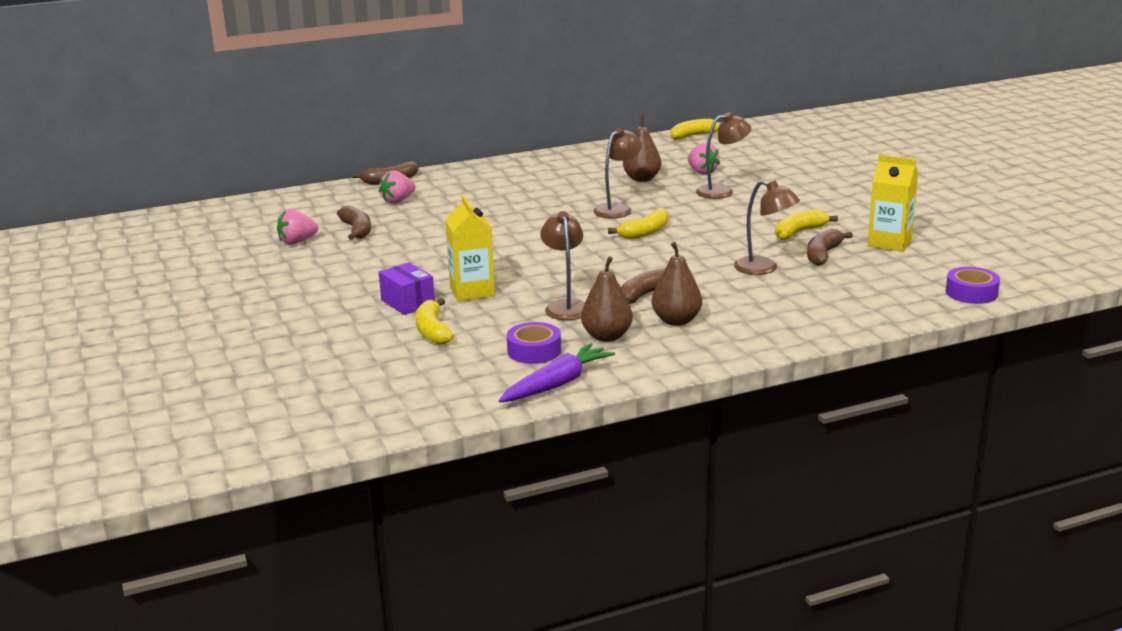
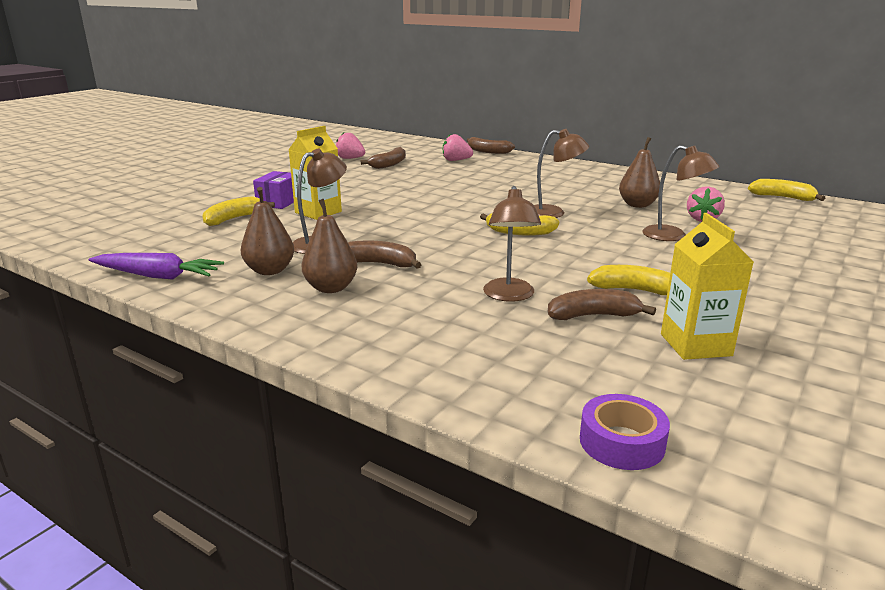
camera: 55 degrees right, 0 degrees up
(534, 351) = (220, 254): purple tape -> none

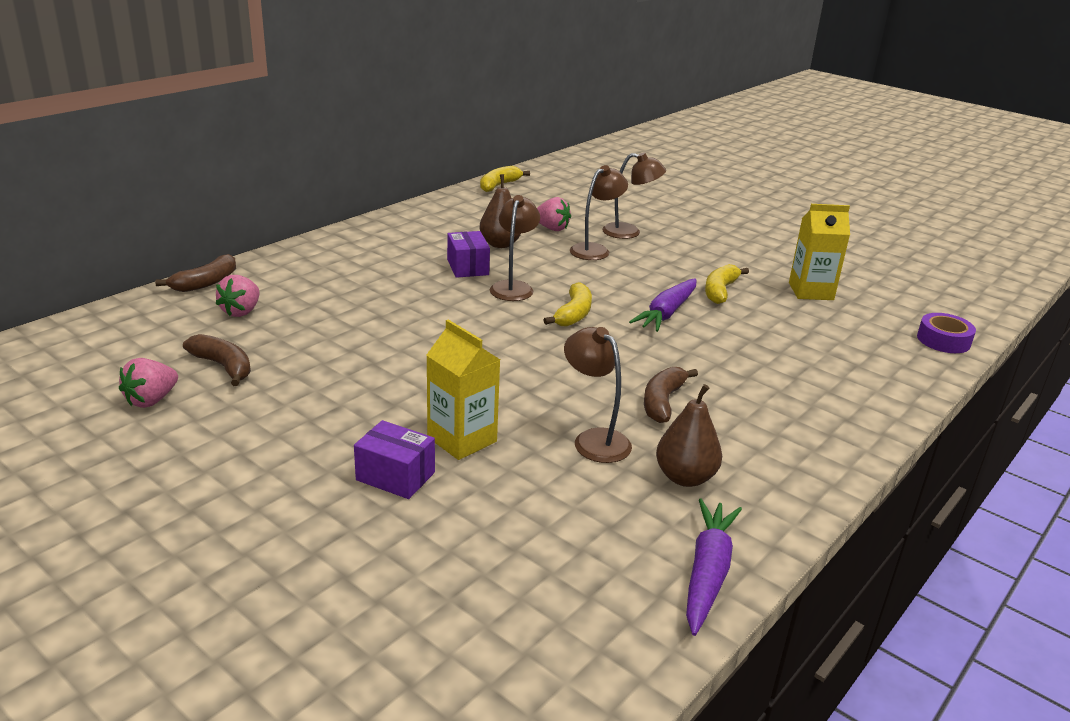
camera: 85 degrees left, 5 degrees up
(234, 219) = (471, 519): yellow banana -> none
(331, 288) = (732, 435): brown pear -> none
(509, 296) = (738, 343): brown lamp -> brown lamp (629, 232)
(553, 265) = (666, 313): none -> purple carrot
(577, 199) = (467, 267): none -> purple box
(593, 316) = (771, 316): brown banana -> none

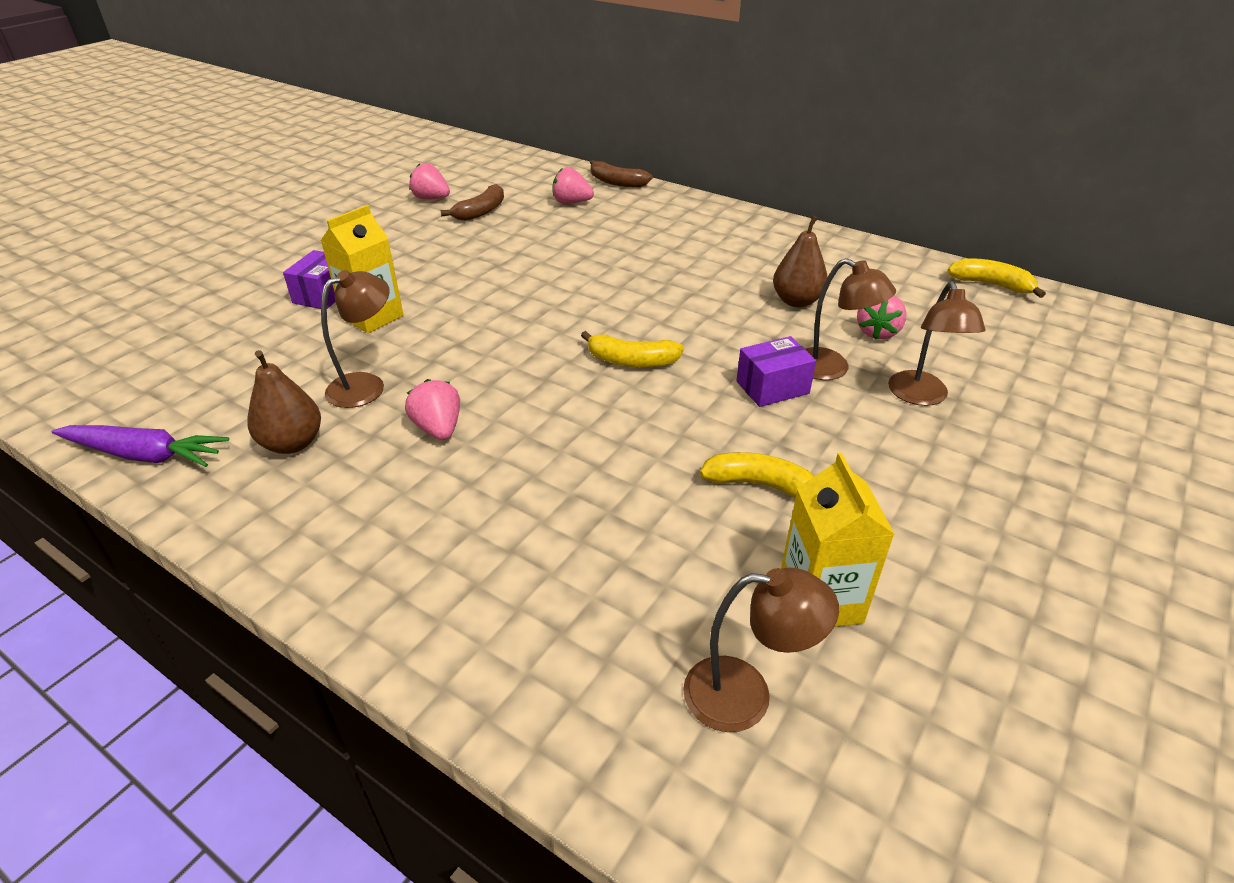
camera: 85 degrees right, 10 degrees up
(467, 267) = (718, 288): purple box -> purple box (772, 387)
(513, 287) = (683, 318): brown lamp -> brown lamp (746, 695)
(662, 402) = (438, 429): brown banana -> pink strawberry
(666, 313) = (663, 432): purple carrot -> none
(943, 340) = (691, 798): purple tape -> none

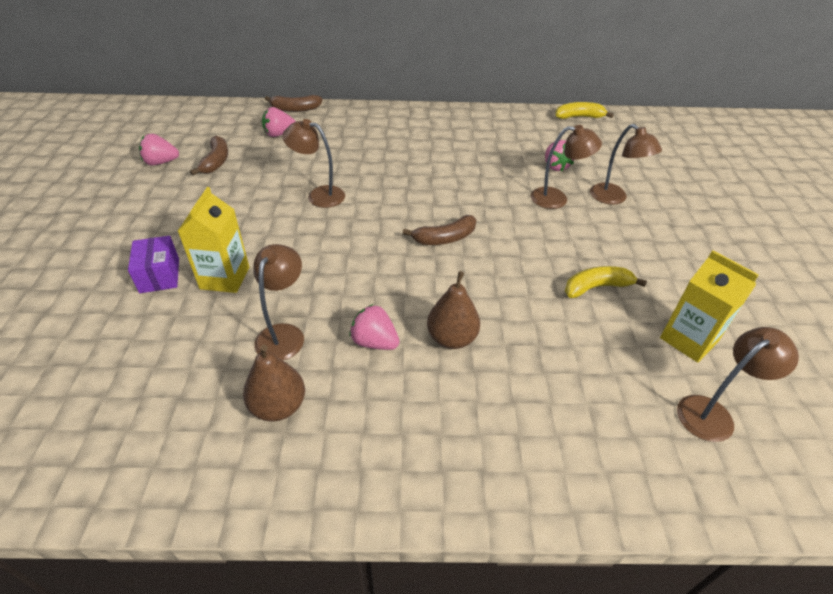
camera: 35 degrees left, 5 degrees up
(145, 455) = (158, 481): purple carrot -> none
(544, 273) = (319, 195): none -> brown lamp
(631, 361) = (445, 238): yellow banana -> brown banana
(772, 387) = (539, 223): purple box -> none
(796, 301) = (495, 161): brown pear -> brown pear (452, 338)

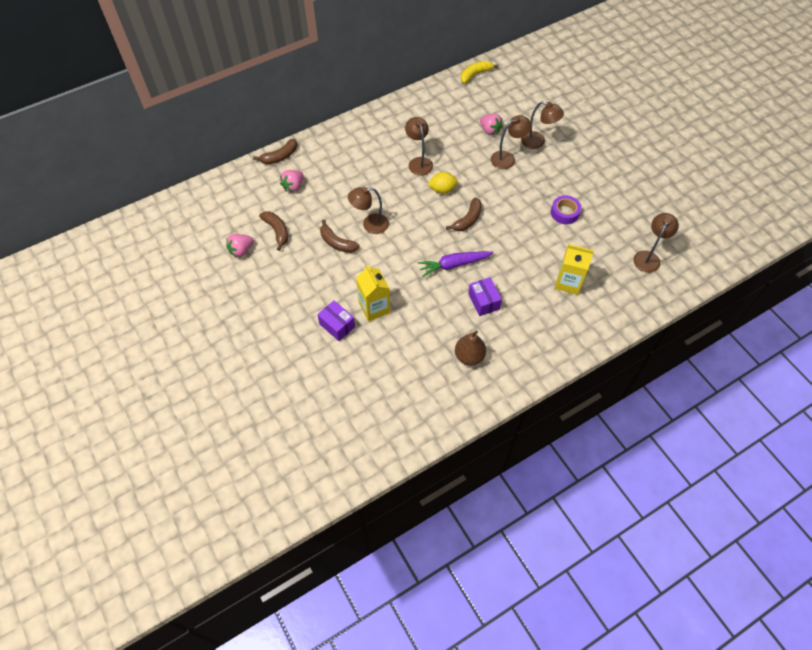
camera: 30 degrees left, 15 degrees up
(263, 196) = (337, 242): none -> brown banana
(284, 334) = (437, 321): brown lamp -> brown lamp (418, 162)
(374, 342) = (484, 301): pink strawberry -> purple box
(377, 278) = (453, 265): none -> purple carrot
(441, 197) = (442, 189): none -> yellow lemon
(452, 338) = (517, 280): brown pear -> none
(596, 287) = (564, 213): yellow banana -> purple tape
(688, 340) = (621, 223): yellow carton -> yellow carton (568, 282)

